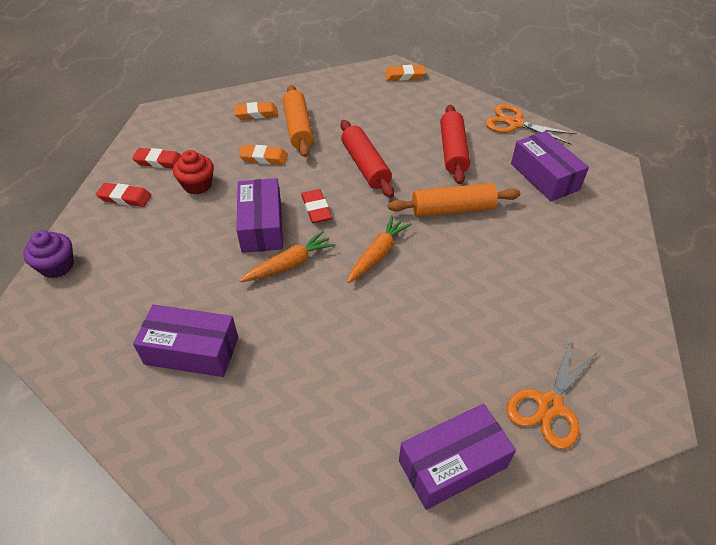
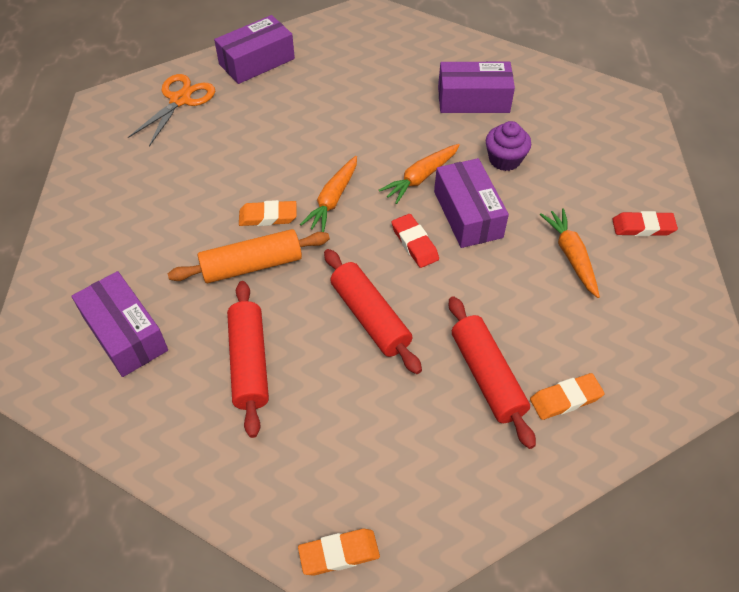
camera: 170 degrees right, 5 degrees up
(57, 266) = (645, 147): purple cupcake -> purple cupcake (504, 159)
(159, 161) = (644, 284): red eraser -> none
(197, 185) = (571, 256): red cupcake -> orange carrot
(263, 158) = (511, 311): orange eraser -> orange eraser (268, 216)
(298, 128) = (487, 376): orange rolling pin -> red rolling pin
(515, 123) = (145, 441): orange scissors -> none

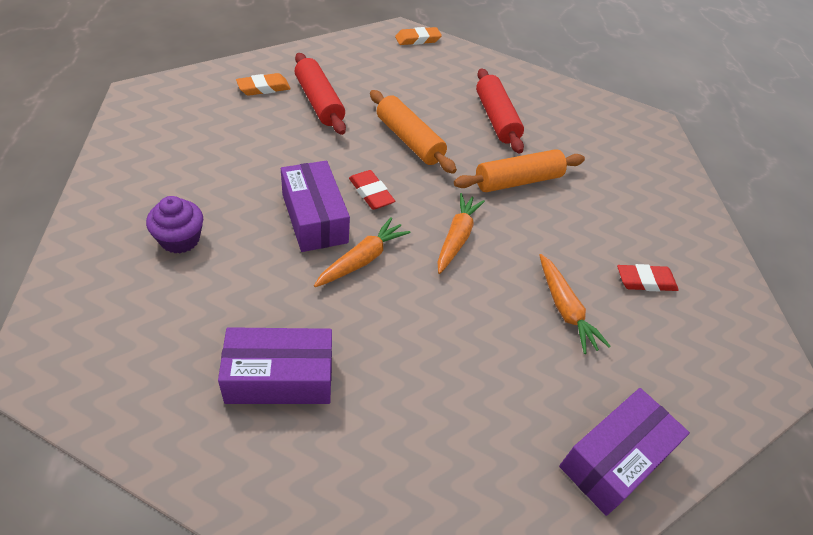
camera: 170 degrees right, 5 degrees down
(125, 334) = (596, 139): purple box -> none
(180, 100) = (685, 378): orange scissors -> none
(268, 216) = (518, 223): orange eraser -> none
(370, 317) = (409, 140): red rolling pin -> orange rolling pin
(504, 159) = (258, 280): purple cupcake -> purple cupcake (180, 239)
(571, 256) = (220, 176): orange carrot -> orange carrot (564, 309)
(643, 227) = (130, 199): red eraser -> red eraser (645, 281)

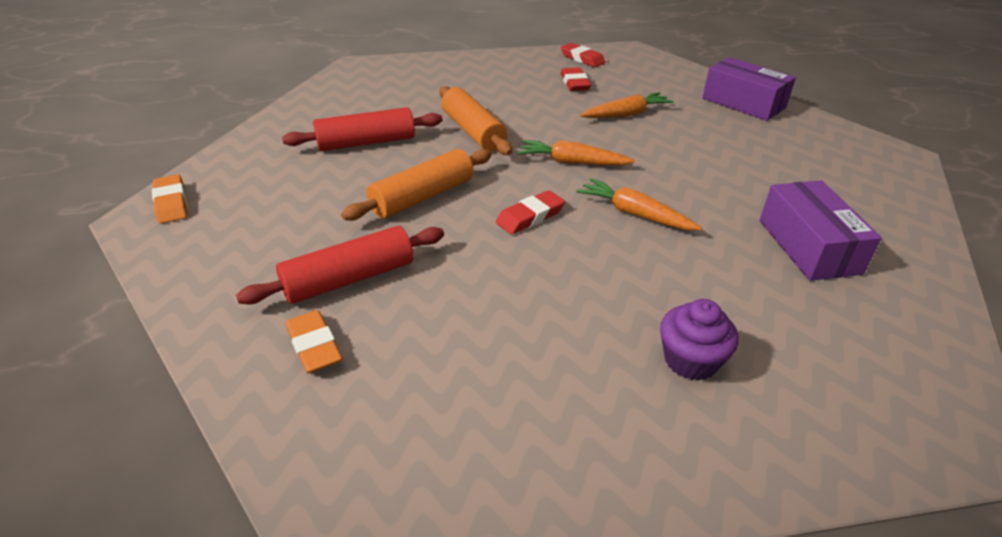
camera: 90 degrees left, 10 degrees down
(314, 218) = (591, 252): purple box -> none
(727, 307) = (582, 59): none -> red eraser

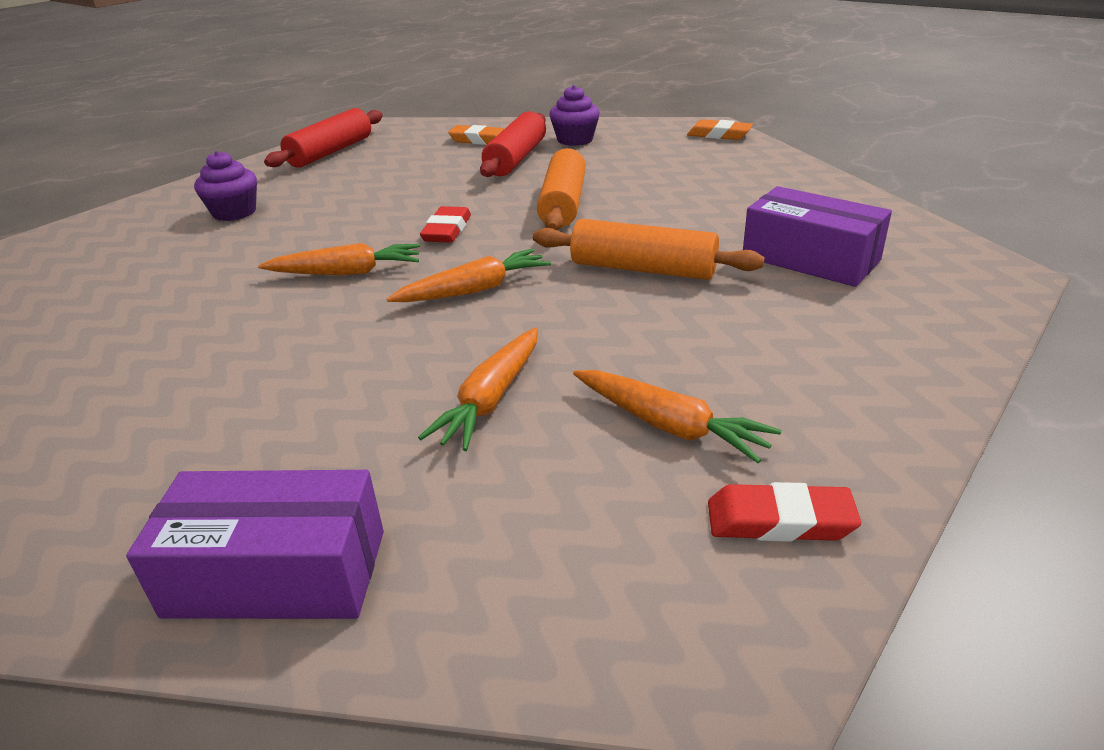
camera: 140 degrees right, 5 degrees down
(254, 276) = (575, 140): none -> purple cupcake
(366, 142) = (712, 212): red rolling pin -> red rolling pin (331, 152)
(575, 83) = (669, 425): red eraser -> orange carrot
(808, 246) = (129, 321): purple box -> purple box (810, 258)

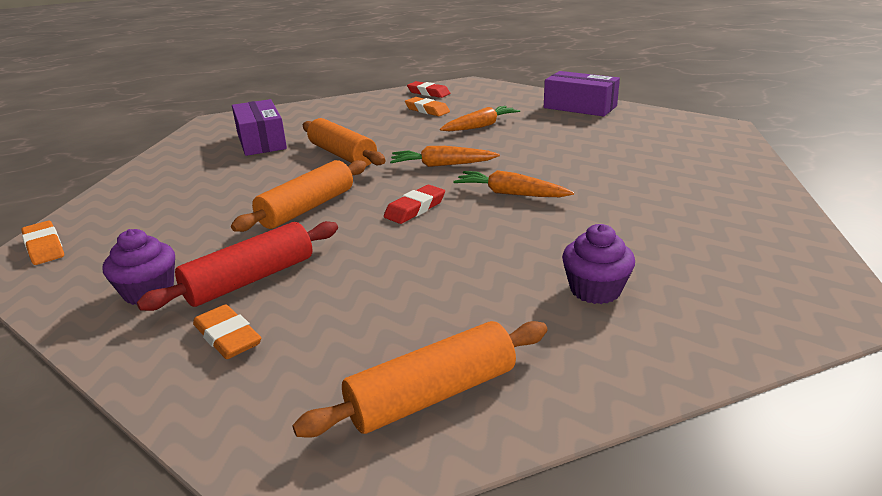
camera: 150 degrees left, 5 degrees down
(331, 152) = (432, 395): red rolling pin -> orange rolling pin
(669, 425) = (427, 110): orange carrot -> orange eraser

